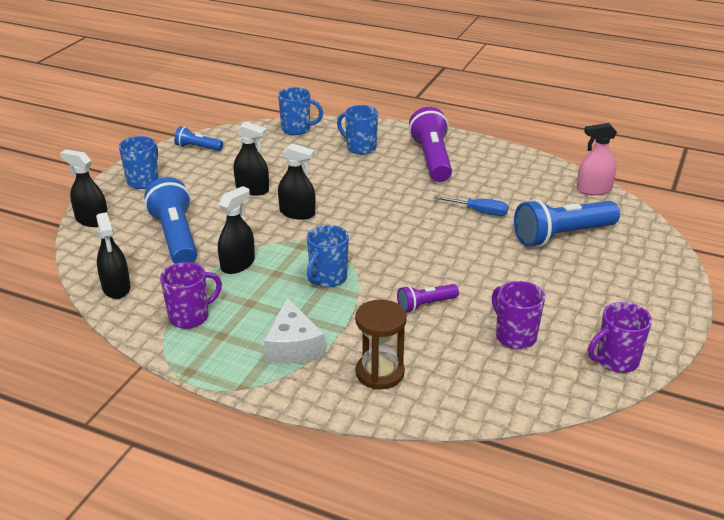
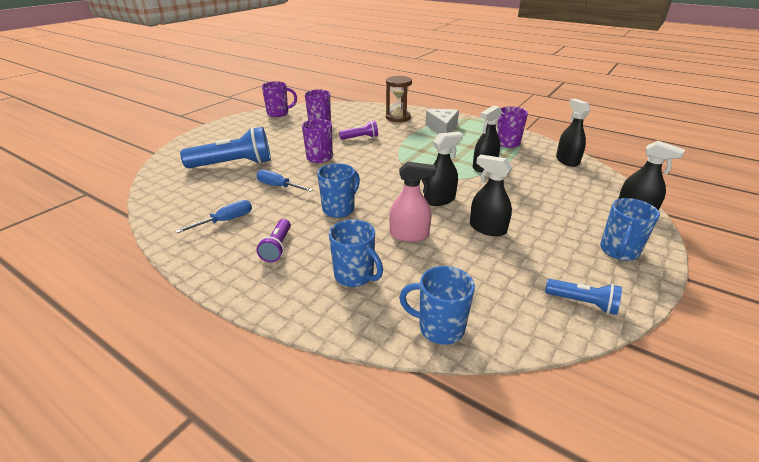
camera: 170 degrees left, 0 degrees up
(176, 238) = (543, 189): blue flashlight -> none
(297, 213) = (439, 200): black spray bottle -> black spray bottle turned 120 degrees clockwise
(327, 278) = (418, 154): blue mug -> blue mug (339, 209)
(432, 159) = (277, 247): purple flashlight -> purple flashlight, size x0.52
(461, 256) = (319, 158): none -> purple mug
(496, 174) = (226, 221): none -> blue screwdriver
(594, 190) = (157, 196): pink spray bottle -> pink spray bottle (409, 235)

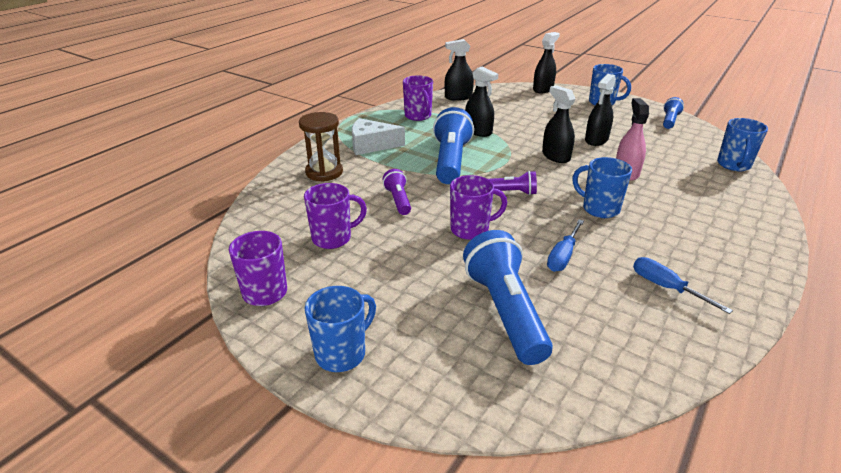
camera: 90 degrees left, 0 degrees up
(277, 247) = (692, 241): purple flashlight -> purple flashlight (511, 192)
(355, 276) = (704, 197): blue mug -> blue mug (342, 353)
(421, 154) = (451, 161): none -> blue flashlight

